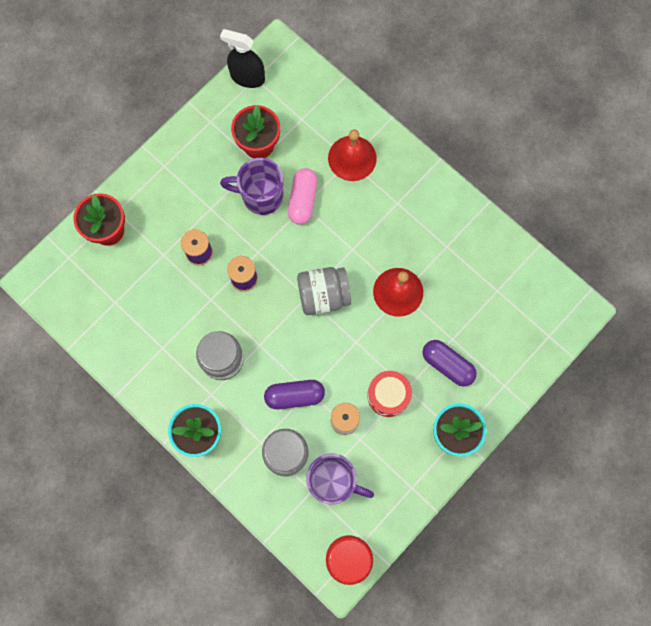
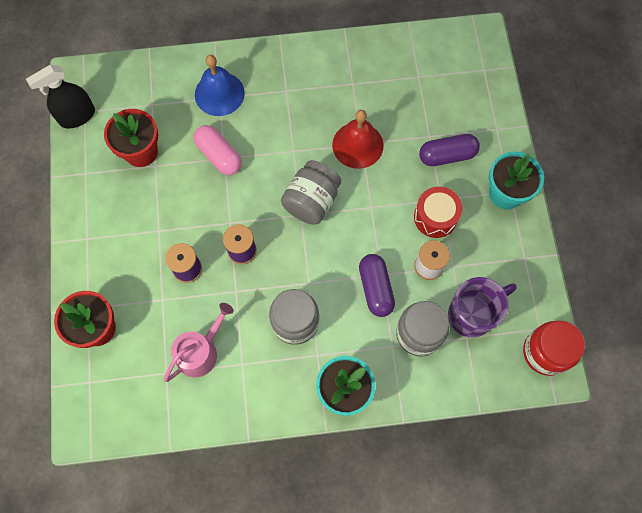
camera: 50 degrees left, 5 degrees down
(148, 312) = (200, 351): none -> pink watering can
(261, 196) = (185, 184): purple mug -> none
(294, 396) = (375, 288): purple capsule -> purple capsule turned 45 degrees counterclockwise
(352, 158) = (219, 93): red bell -> blue bell

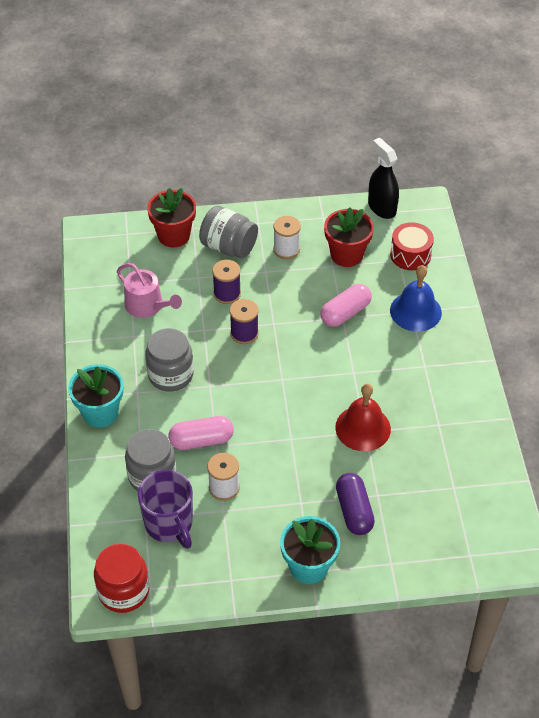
camera: 90 degrees right, 20 degrees down
(128, 209) = (286, 249): none -> white spool
(311, 201) = (296, 388): grey jar -> grey jar (228, 247)
(375, 288) = (201, 440): purple capsule -> pink capsule
(435, 217) = (279, 496): red drum -> red drum (410, 255)

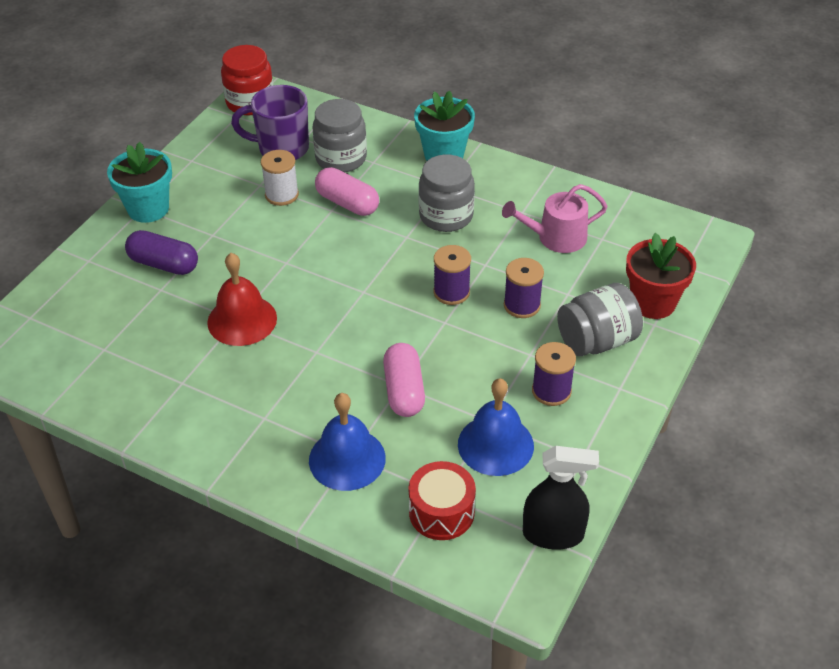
camera: 125 degrees right, 5 degrees down
(201, 440) = (347, 203): pink capsule -> pink capsule turned 75 degrees counterclockwise
(286, 249) = (551, 391): white spool -> purple spool
(346, 255) = (495, 445): red flower pot -> blue bell

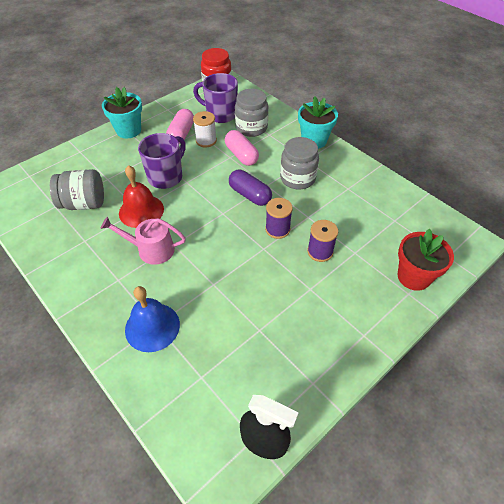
camera: 20 degrees right, 5 degrees up
(164, 264) = (118, 164): purple capsule -> purple capsule (250, 195)
(251, 263) = (166, 177): none -> purple mug
(404, 391) = (213, 289): pink capsule -> pink capsule (181, 134)
(441, 512) = (193, 391): red drum -> none
(495, 445) = (255, 350): blue bell -> none
(551, 391) = (313, 321): purple spool -> none
(556, 237) = (363, 211): pink watering can -> pink watering can (151, 249)
(597, 341) = (361, 293): grey jar -> grey jar (84, 203)

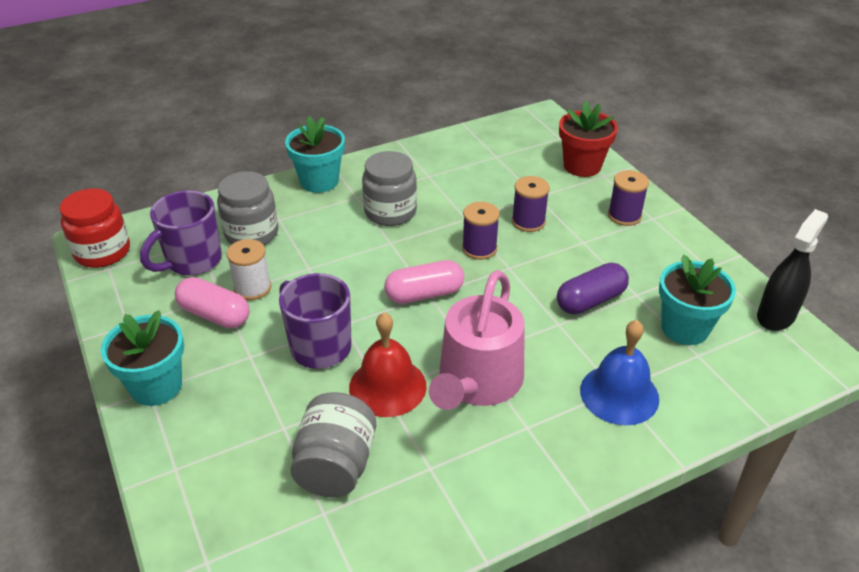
camera: 75 degrees left, 10 degrees down
(151, 249) = (477, 382): pink watering can -> pink watering can, size x1.51
(229, 366) = (684, 328): none -> turquoise flower pot
(241, 155) = (311, 255): pink capsule -> pink capsule (424, 294)
(250, 195) = (403, 262): purple capsule -> purple capsule (590, 300)
(357, 313) = (624, 216): none -> purple spool

